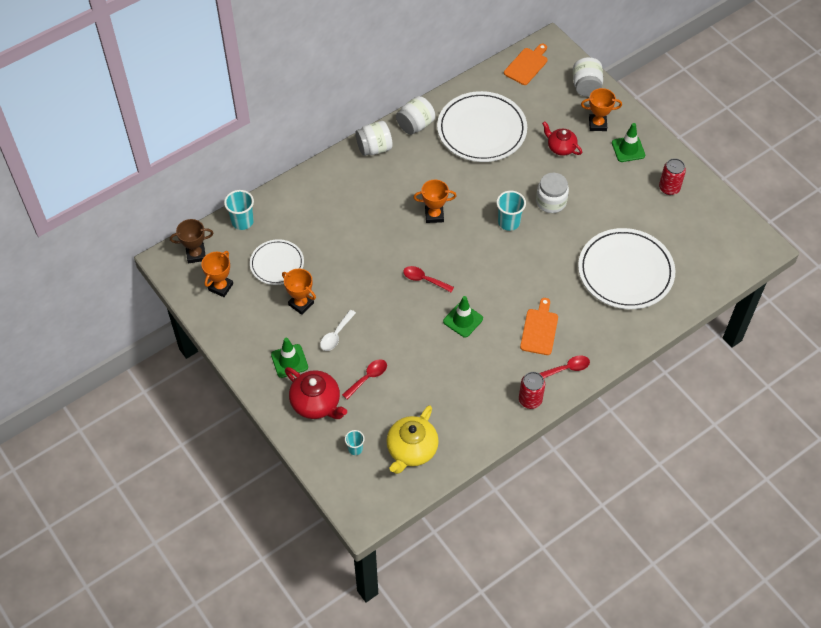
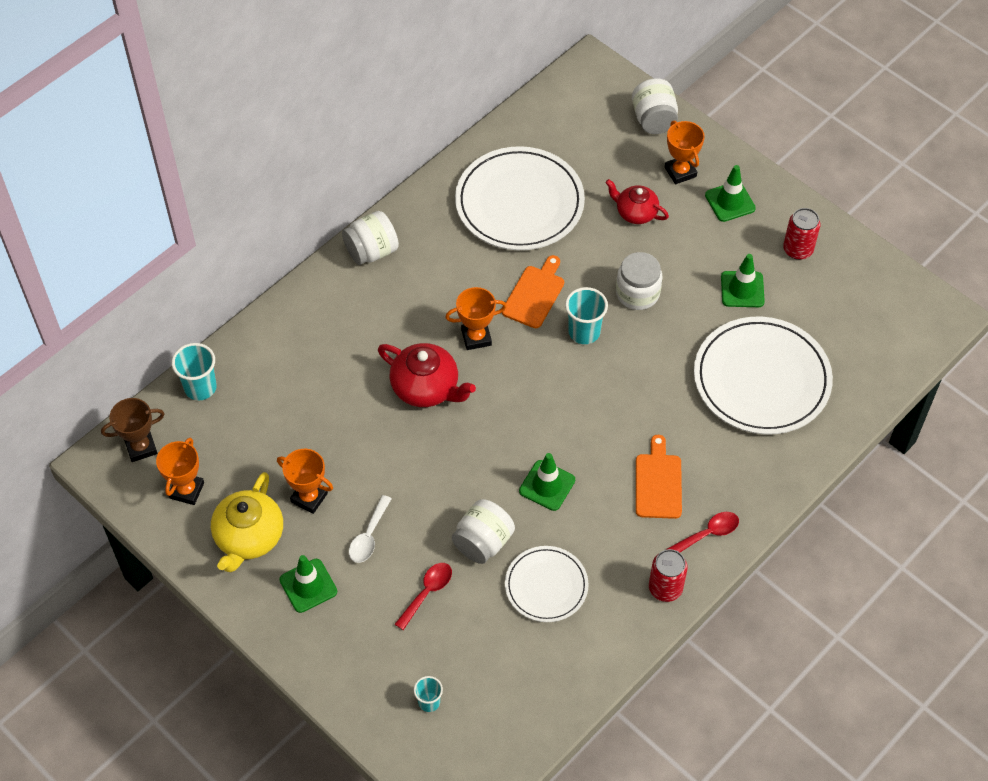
camera: 10 degrees left, 0 degrees up
(277, 264) = (262, 443): white plate -> white plate (546, 586)
(316, 403) = (360, 643): red teapot -> red teapot (426, 388)
(411, 450) = (510, 690): yellow teapot -> yellow teapot (249, 537)
(415, 125) = (424, 209): white jar -> white jar (483, 542)
(424, 279) = (480, 434): red spoon -> none
(527, 65) = (565, 100): orange cutting board -> orange cutting board (535, 294)
(597, 124) = (680, 172): orange trophy -> orange trophy turned 75 degrees clockwise
(624, 209) = (742, 289): none -> green traffic cone

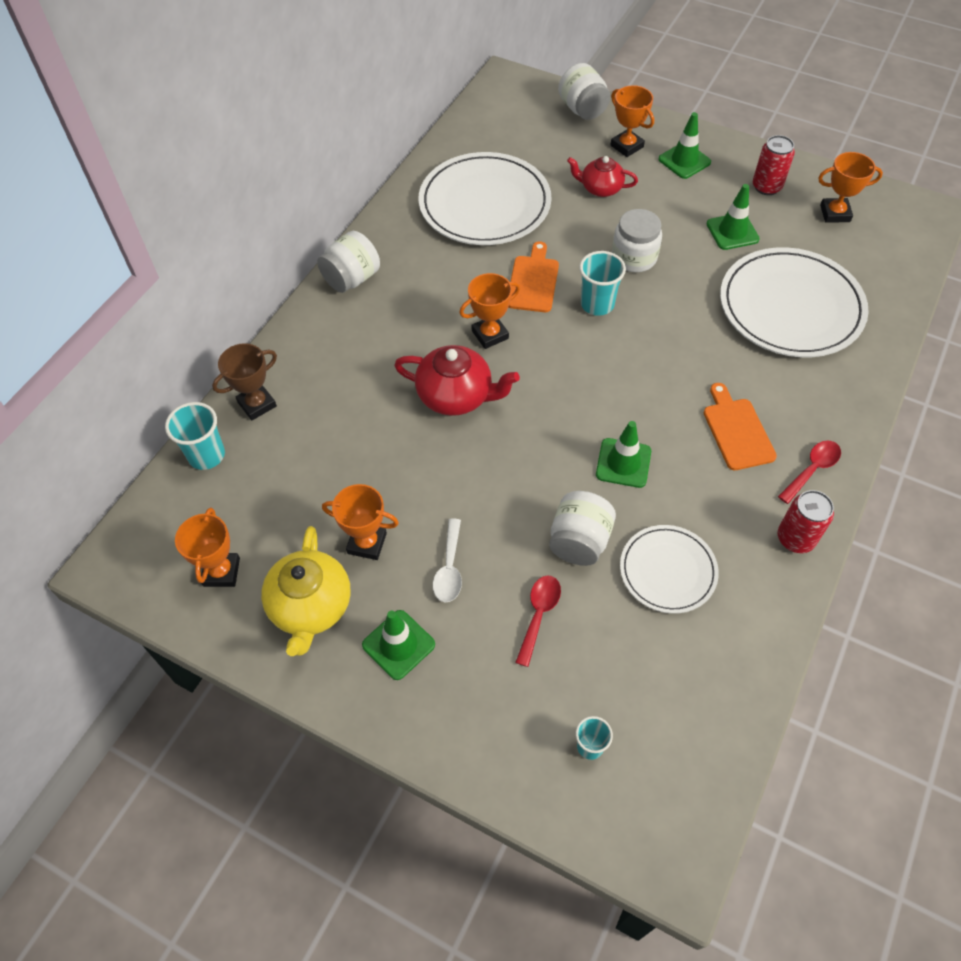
camera: 15 degrees left, 0 degrees up
(141, 447) = (154, 537): brown trophy -> brown trophy (257, 404)
(851, 294) = (835, 213): none -> orange trophy

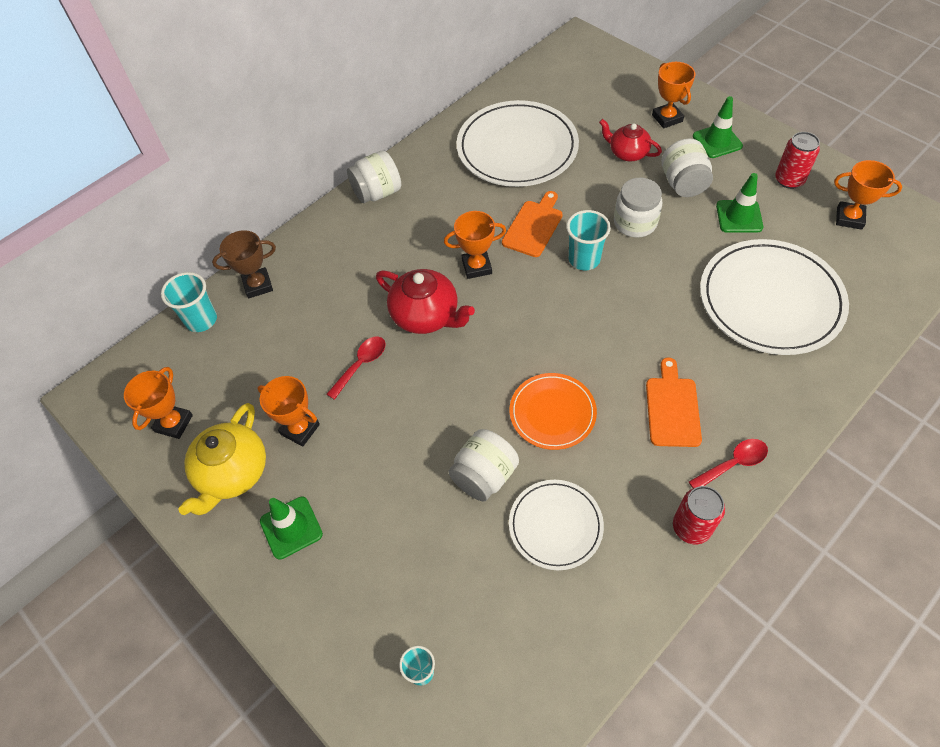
camera: 20 degrees right, 0 degrees up
(449, 568) = (360, 470): white spoon -> none
(539, 615) = (422, 534): red spoon -> red spoon (361, 365)
(582, 109) = (638, 78): white jar -> white jar (683, 184)
(623, 463) = (552, 413): green traffic cone -> orange plate

